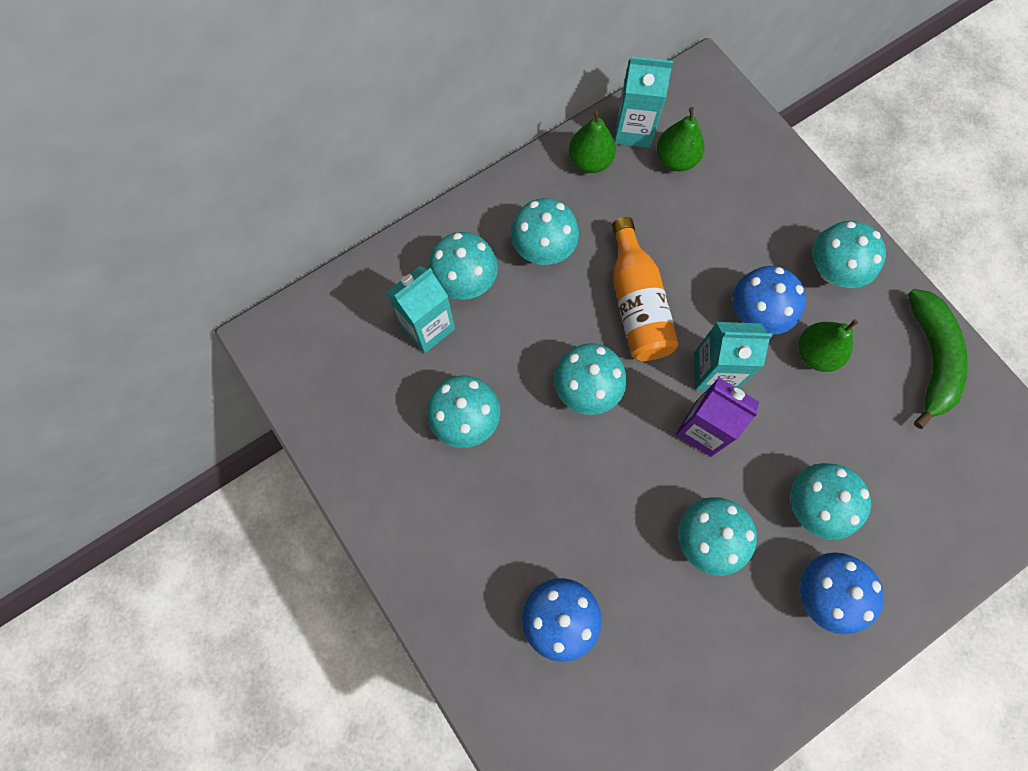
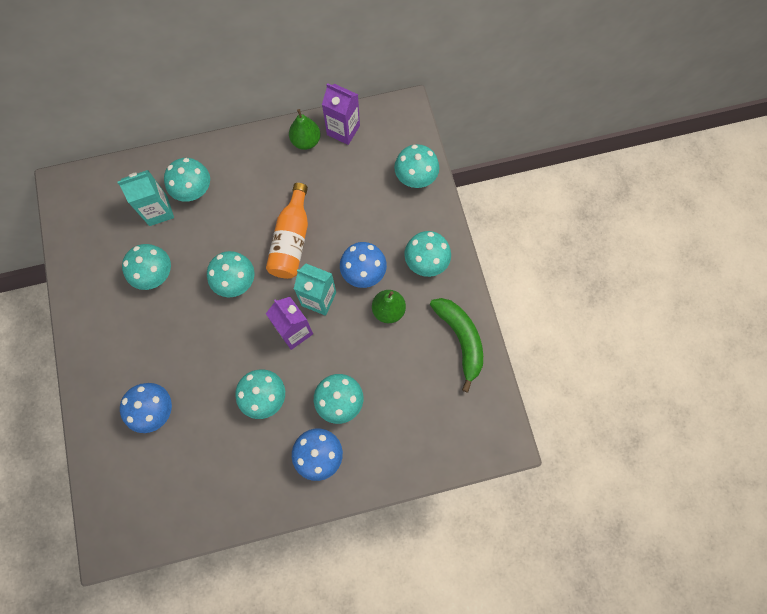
camera: 20 degrees right, 0 degrees up
(543, 248) = (250, 186): turquoise mushroom -> turquoise mushroom (415, 177)
(633, 130) = (343, 130): turquoise carton -> purple carton
(676, 159) = (361, 158): green pear -> none
(931, 359) = (460, 339): green banana -> green banana turned 45 degrees counterclockwise

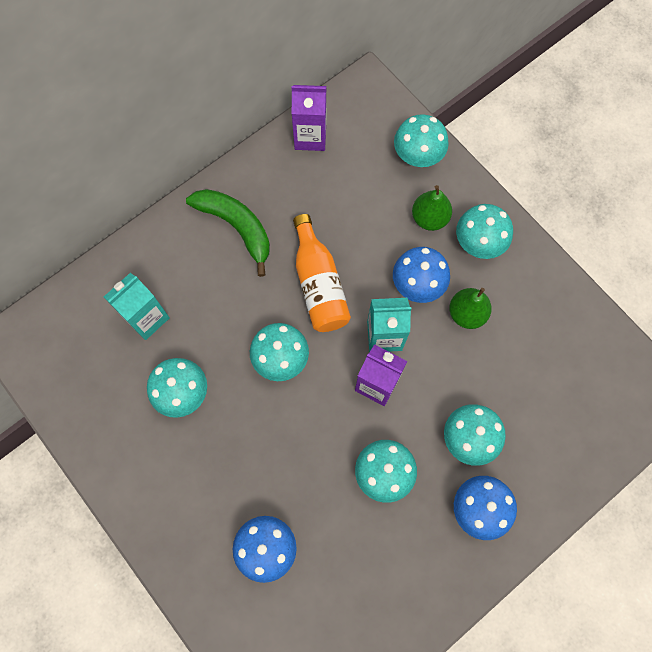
camera: 25 degrees left, 0 degrees up
(193, 190) = (176, 277): turquoise mushroom -> none
(306, 141) = (275, 166): green pear -> green pear (429, 218)
(460, 339) = (560, 310): green banana -> green banana (236, 227)

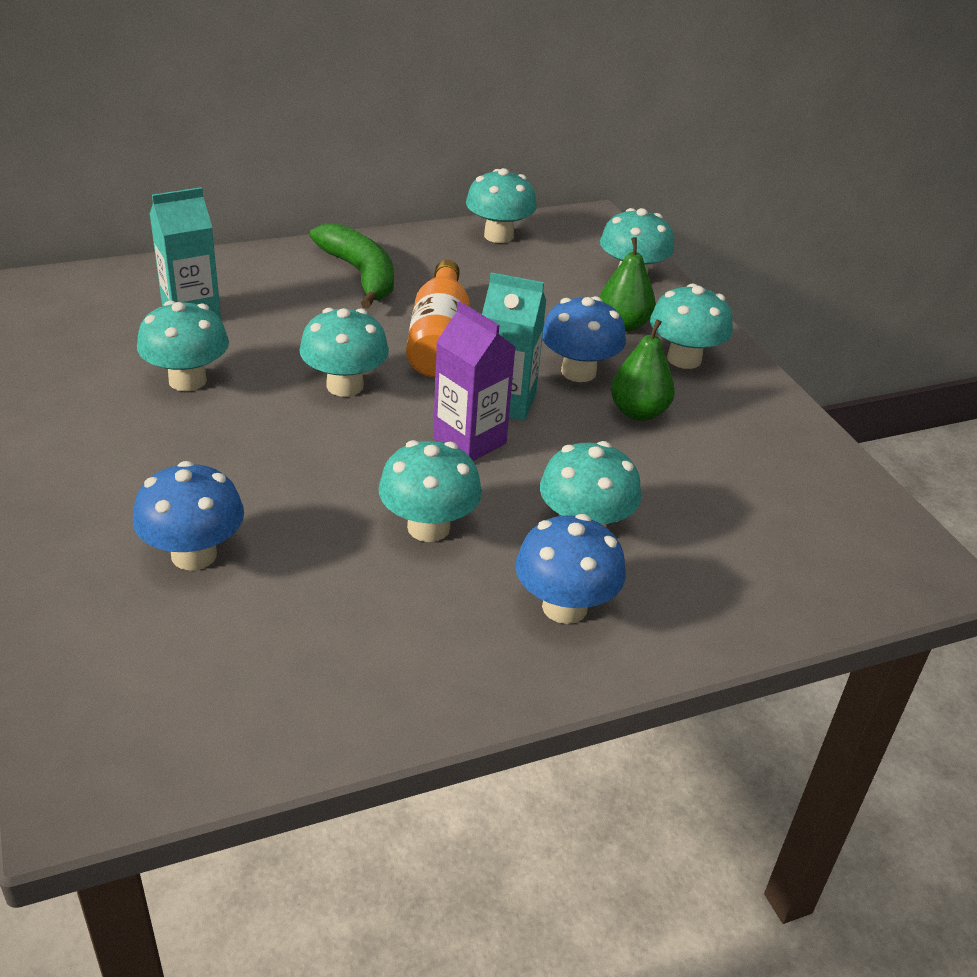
camera: 15 degrees right, 35 degrees down
(310, 137) = (498, 236): purple carton -> turquoise mushroom

